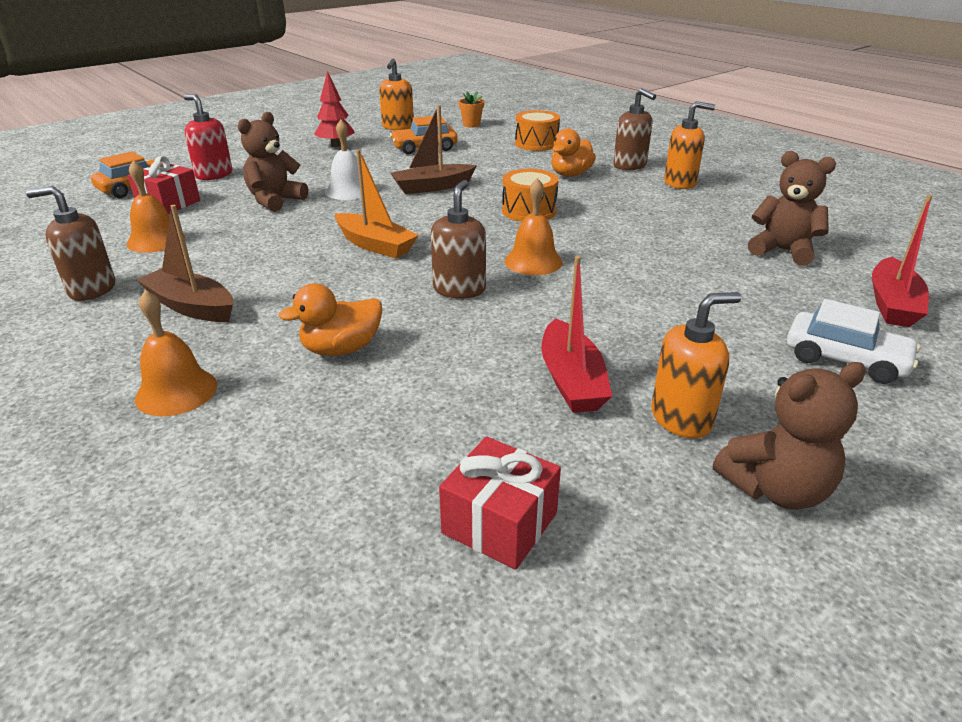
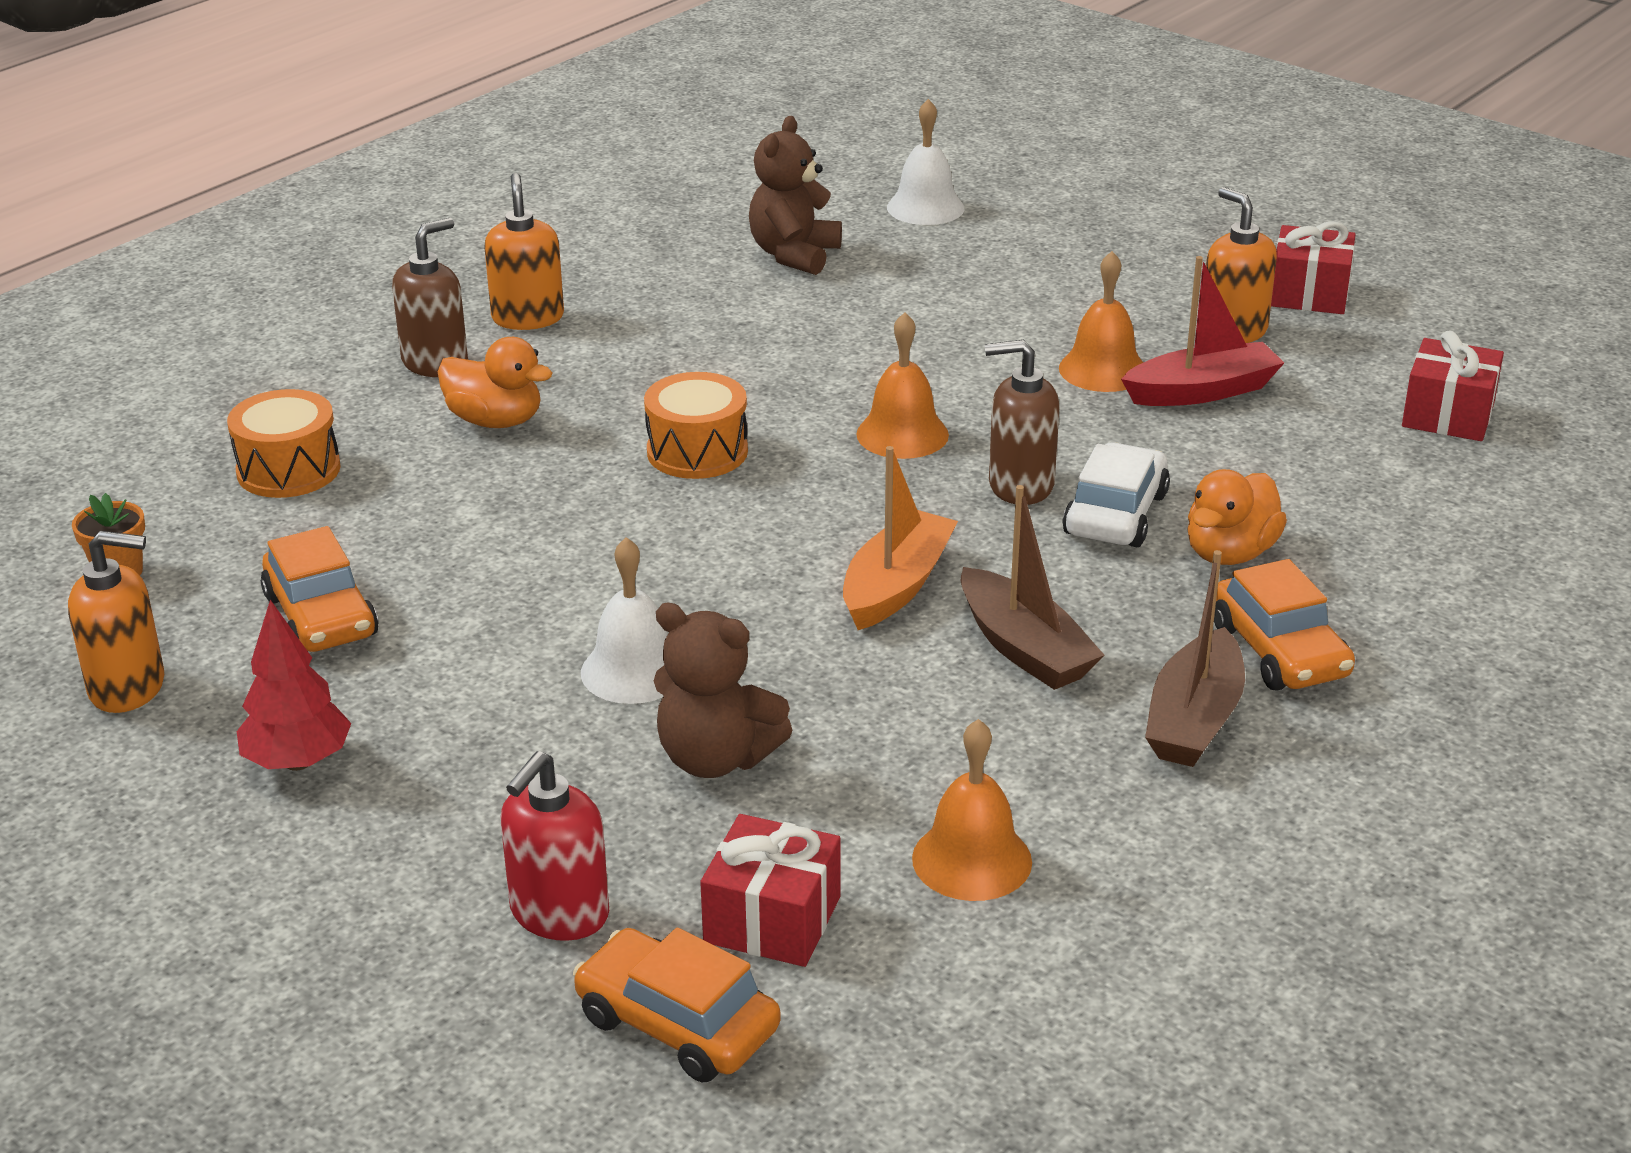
camera: 100 degrees left, 0 degrees up
(92, 289) = (1197, 857): brown soap dispenser -> none
(176, 391) = (1399, 657): orange bell -> orange bell (1103, 369)
(225, 346) = (1279, 651): none -> orange car
(341, 349) = (1230, 553): orange duck -> orange duck turned 75 degrees clockwise
(432, 187) = (593, 567): brown boat -> brown boat (1024, 648)
(776, 489) = (1309, 294): brown teddy bear -> red gift
(845, 359) = (1068, 245): white car -> white car (1115, 514)
(892, 304) = (925, 207): red boat -> white bell

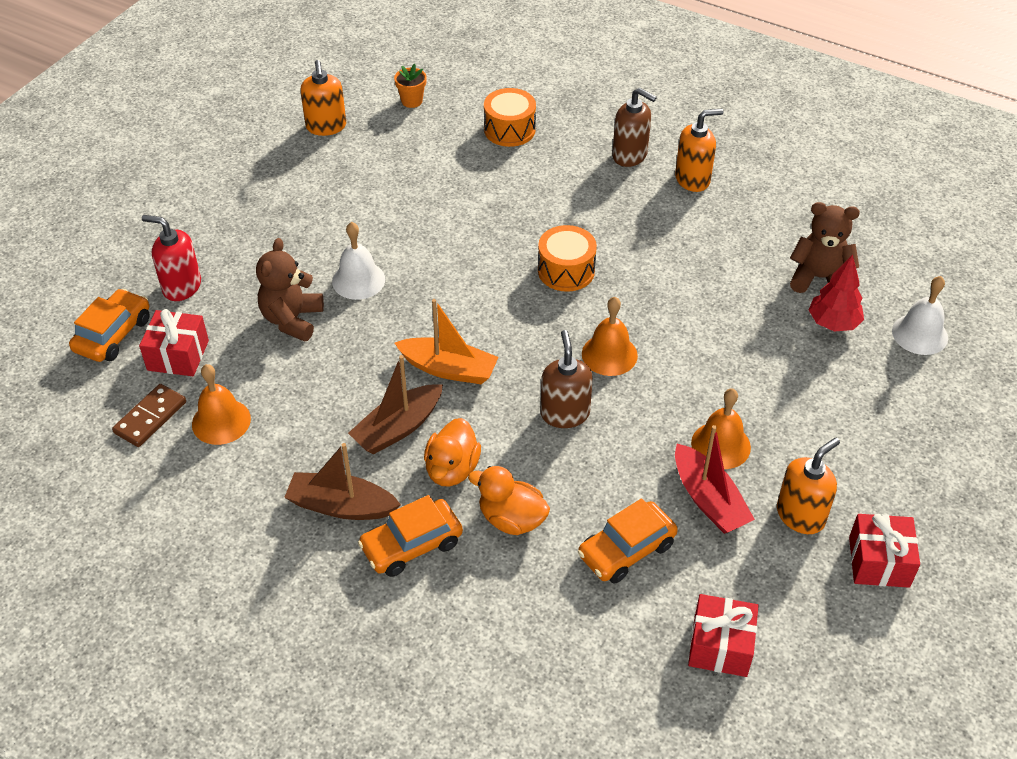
camera: 80 degrees right, 15 degrees up
(298, 762) = (279, 187): red tree -> red tree (833, 323)
(321, 616) = (387, 169): orange car -> orange car (626, 550)
(495, 421) = (576, 189): orange duck -> orange duck (452, 469)
(944, 961) = (150, 417): none -> brown domino
(1115, 514) = (543, 461): white car -> none

